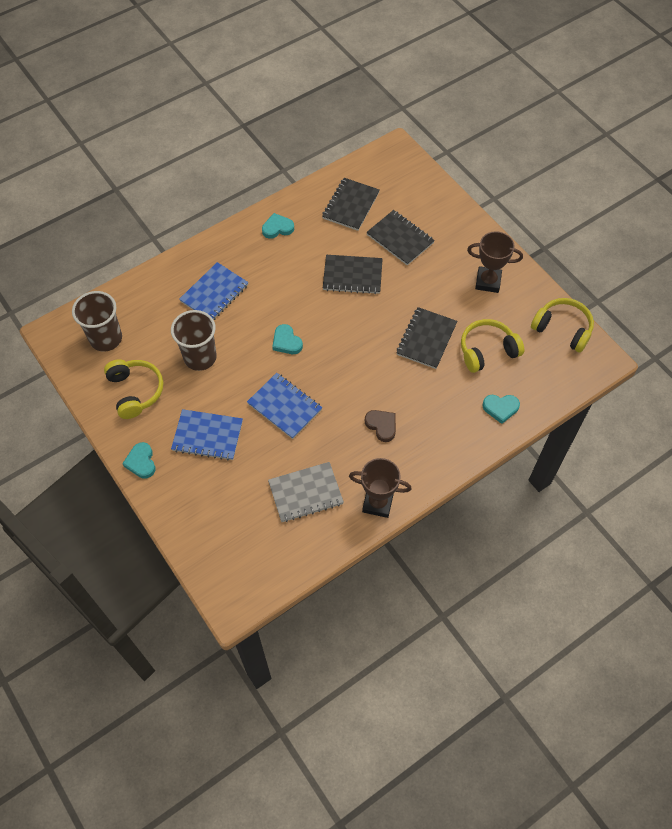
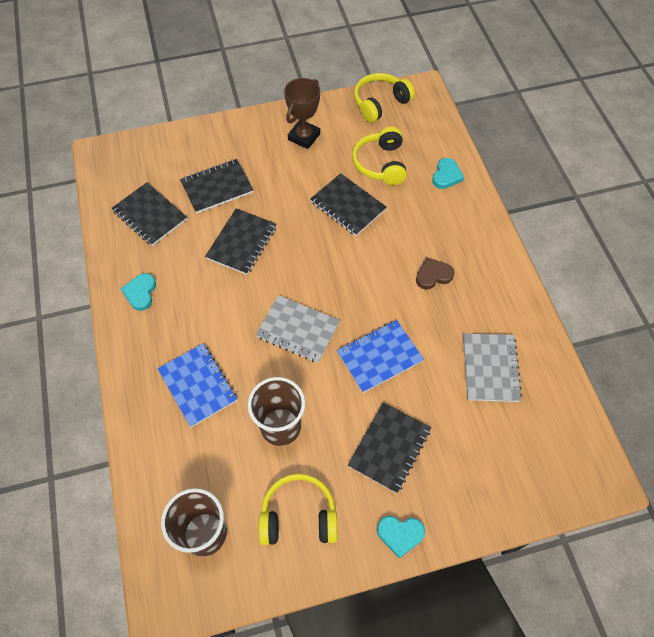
camera: 70 degrees left, 0 degrees up
(207, 436) = (389, 448): blue notebook -> black notebook
(286, 342) = (298, 330): turquoise heart -> grey notebook
(377, 503) = (519, 307): brown trophy -> none

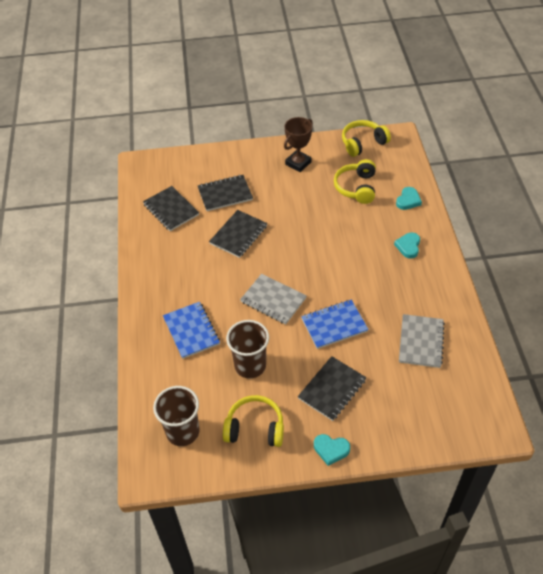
camera: 10 degrees right, 10 degrees down
(140, 293) = (157, 263): turquoise heart -> turquoise heart (408, 246)
(347, 206) = (325, 216): black notebook -> none
(433, 275) = (386, 271): brown heart -> none

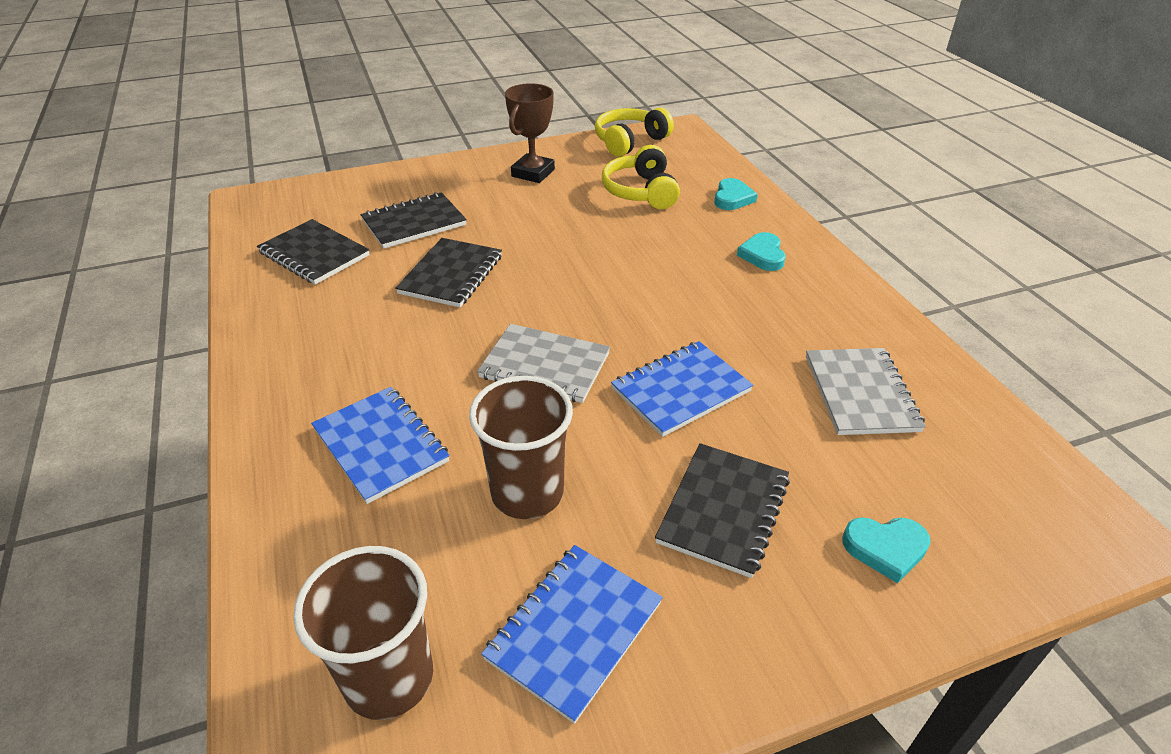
camera: 15 degrees left, 10 degrees down
(255, 428) = (574, 630): yellow headphones -> blue notebook
(331, 449) = (774, 648): turquoise heart -> turquoise heart (885, 548)

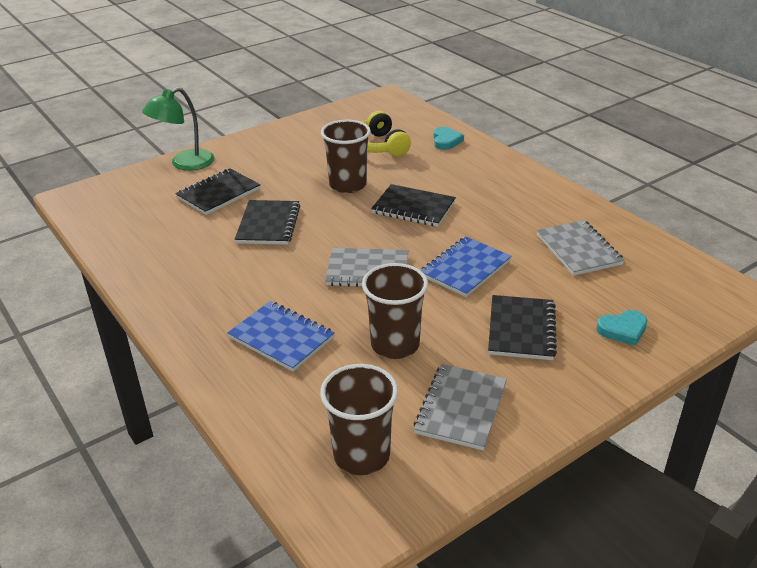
camera: 15 degrees left, 5 degrees down
(314, 254) = (153, 227): black notebook -> black notebook (413, 208)
(396, 178) = (184, 164): none -> green lamp
(533, 173) = (290, 144): brown trophy -> none
(574, 630) = (461, 408): blue notebook -> grey notebook
(577, 238) = (348, 185): none -> brown cup
(629, 141) = (352, 111): yellow headphones -> none
(762, 255) = (483, 176): turquoise heart -> none

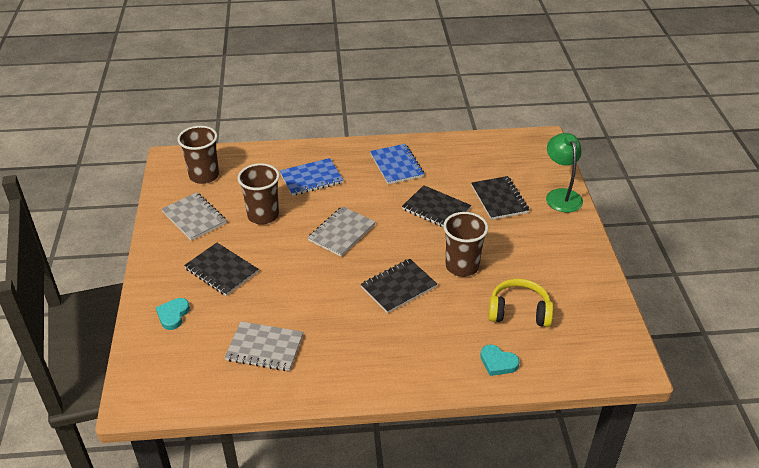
camera: 120 degrees right, 5 degrees up
(465, 268) = (301, 277): blue notebook -> blue notebook (396, 165)

